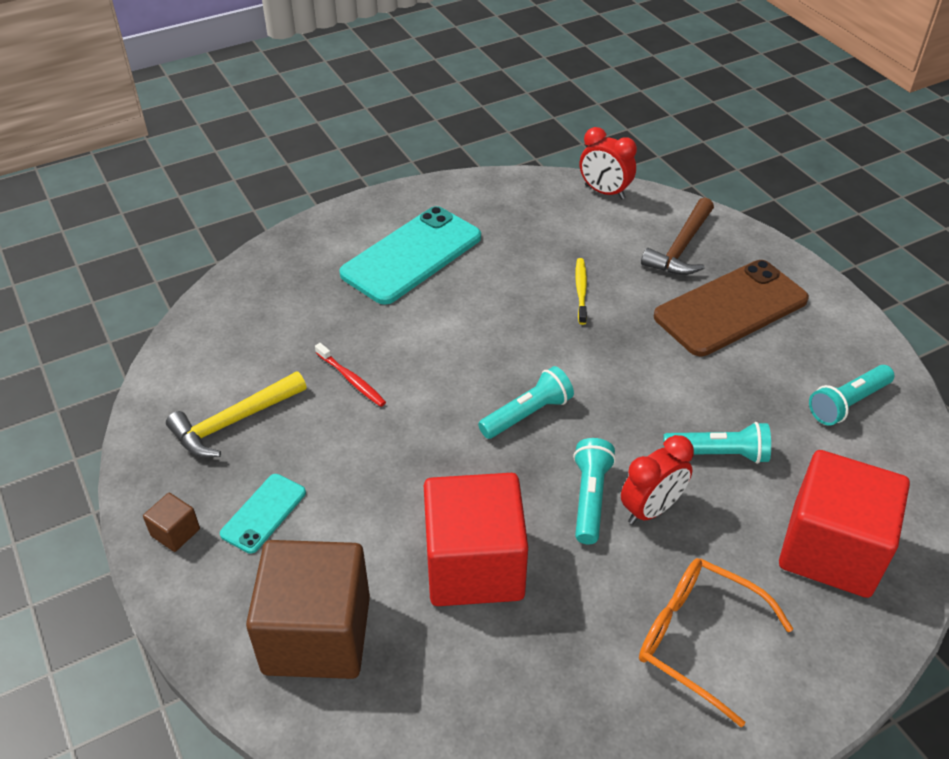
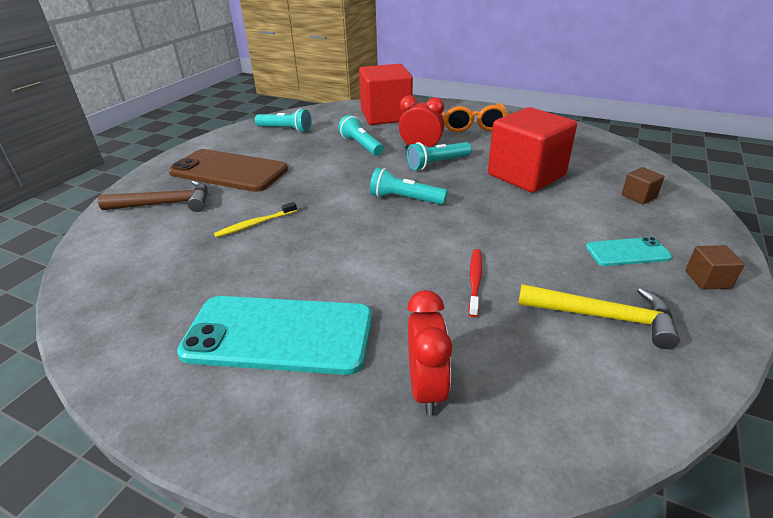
camera: 125 degrees left, 10 degrees down
(317, 634) = (638, 196): brown cube -> brown cube, size x0.40
(604, 192) = (88, 262): red clock -> red clock (426, 388)

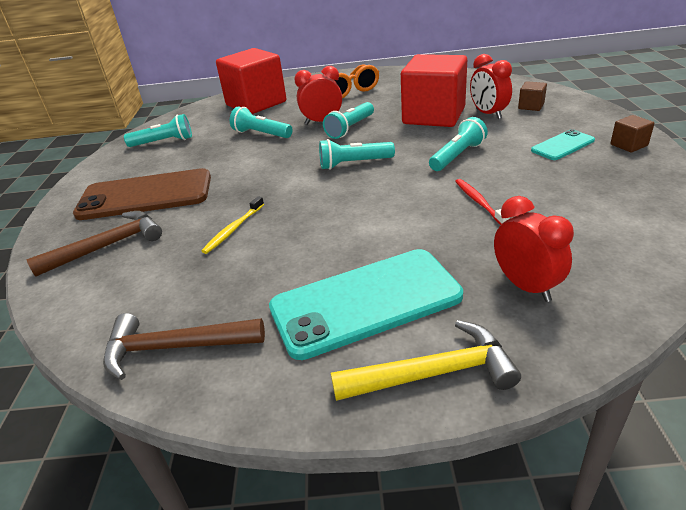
camera: 25 degrees left, 0 degrees up
(120, 307) = (174, 347): none -> brown hammer
(505, 224) = (457, 156): none -> turquoise flashlight
(583, 190) = (488, 114): none -> red clock
(603, 317) = (591, 192): yellow hammer -> yellow hammer (433, 373)

